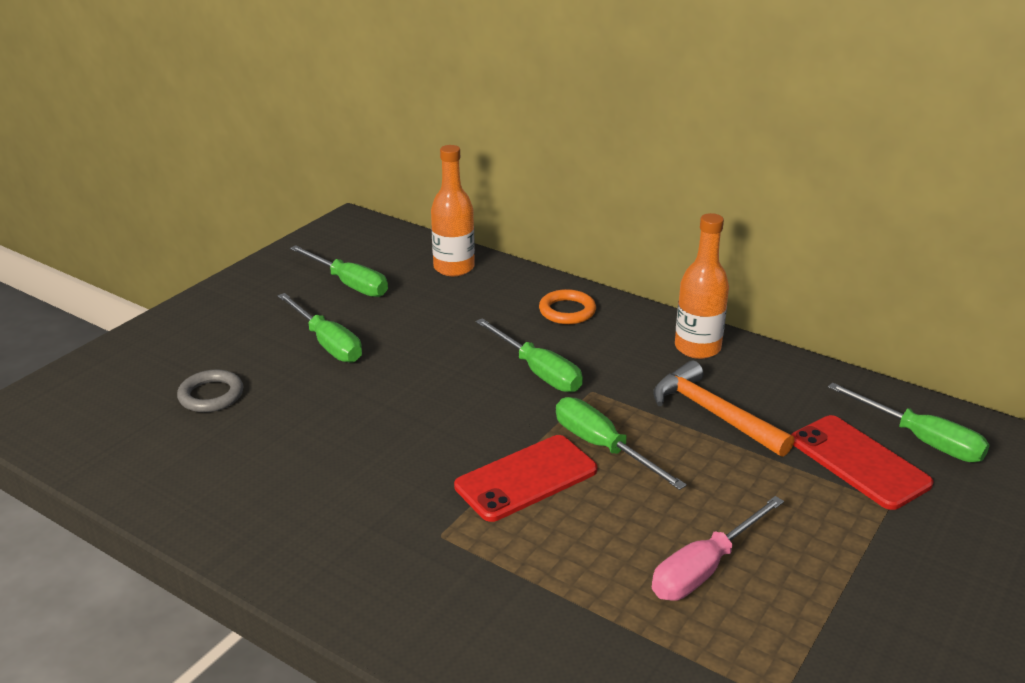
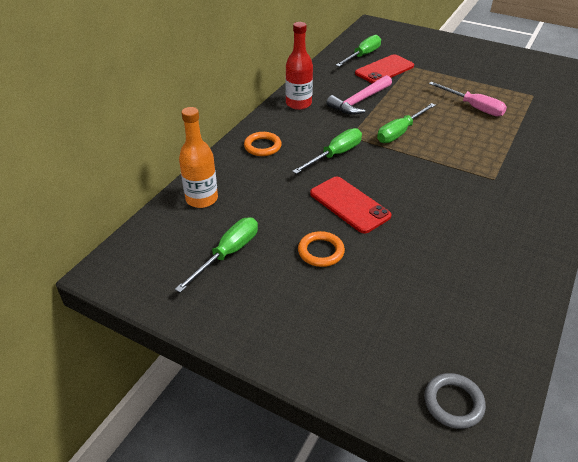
camera: 95 degrees left, 10 degrees up
(211, 395) = (406, 304): grey ring -> grey ring (453, 403)
(327, 343) = (321, 251): green screwdriver -> orange ring
(526, 478) = (436, 154): red phone -> red phone (349, 204)
(697, 348) = (298, 104): orange bottle -> red bottle
(713, 414) = (360, 101): orange hammer -> pink hammer

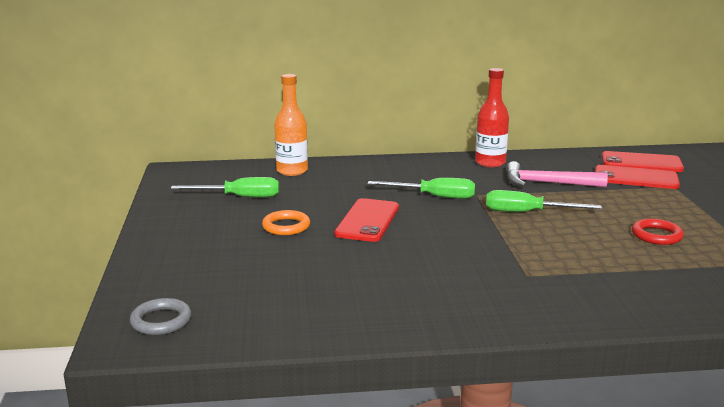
camera: 55 degrees right, 20 degrees down
(262, 146) = (396, 169): orange ring -> none
(363, 56) = (641, 163): green screwdriver -> red phone
(473, 107) = (656, 235): pink screwdriver -> red ring

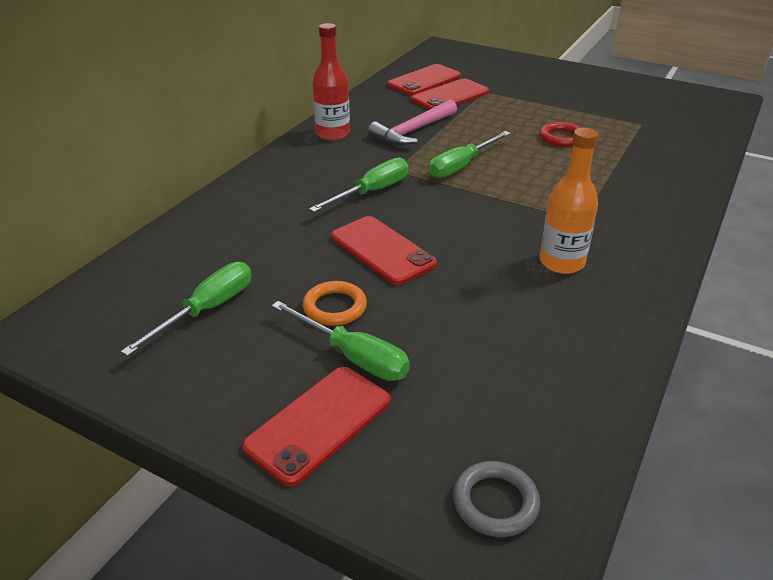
camera: 55 degrees left, 15 degrees up
(177, 254) = (319, 423): none -> red phone
(245, 246) = (353, 357): none -> green screwdriver
(292, 171) = (184, 244): orange bottle -> orange bottle (561, 262)

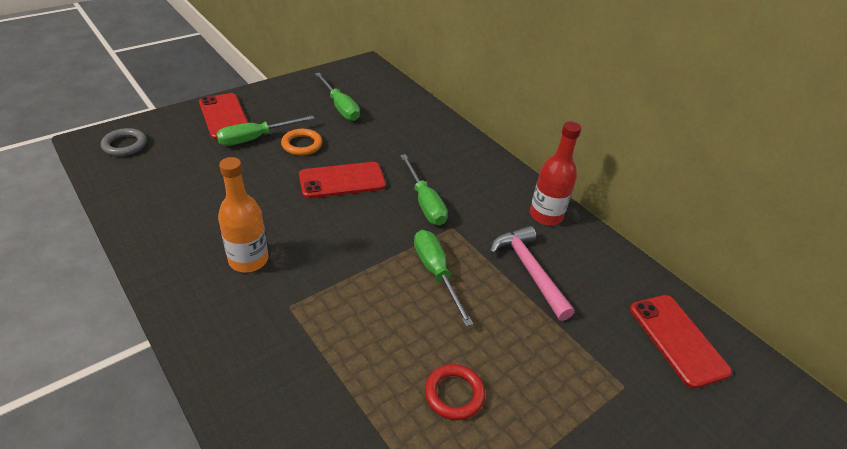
camera: 110 degrees right, 5 degrees up
(450, 96) = (618, 343): red phone -> none

